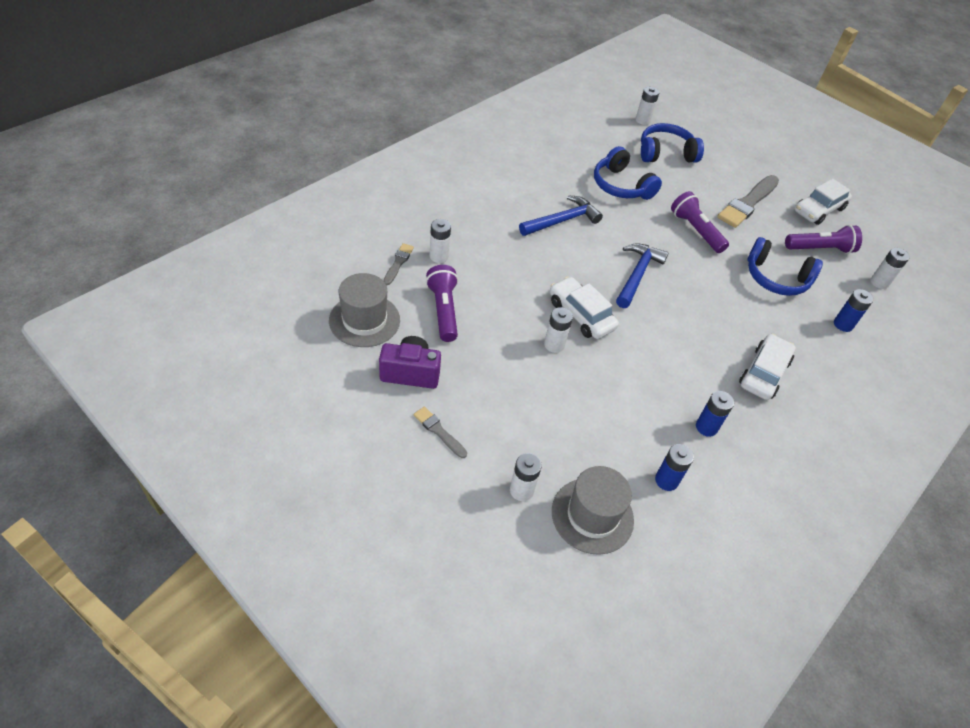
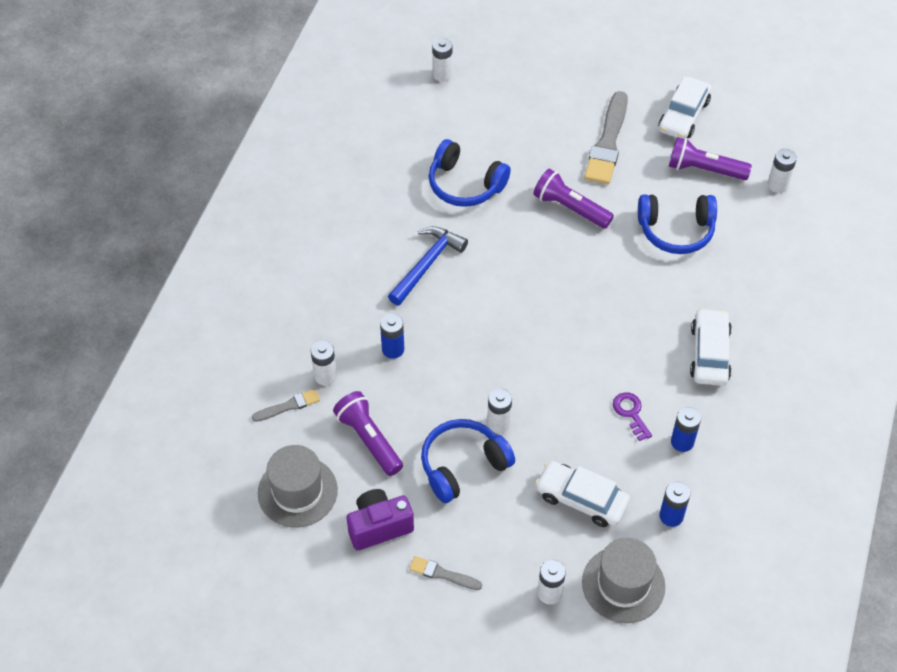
camera: 20 degrees left, 5 degrees up
(398, 263) = (288, 406): grey brush -> grey brush turned 75 degrees clockwise
(581, 314) = (506, 374): white car -> white car (581, 499)
(637, 274) = (537, 296): blue hammer -> none
(665, 153) = (490, 113): blue headphones -> blue headphones (463, 465)
(671, 386) = (631, 413): none -> purple key
(820, 249) = (704, 169): purple flashlight -> purple flashlight turned 135 degrees counterclockwise
(843, 324) = (761, 257): blue battery -> blue battery (393, 349)

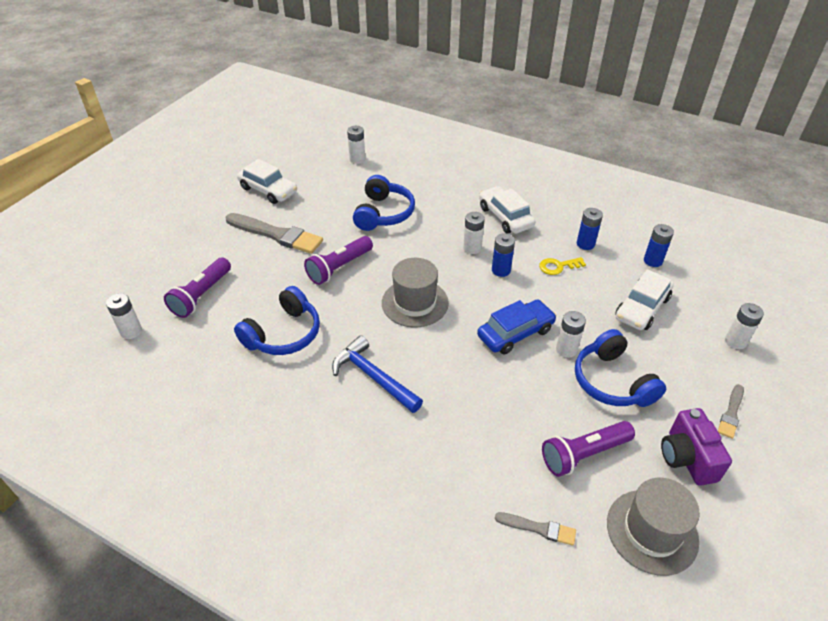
camera: 80 degrees left, 10 degrees down
(288, 406) = (538, 528): grey brush -> grey brush turned 120 degrees clockwise
(325, 376) = (501, 486): white battery -> white battery (472, 248)
(393, 349) = (474, 419): blue battery -> blue battery (501, 270)
(511, 376) = (515, 333): none -> blue car
(623, 584) = (718, 296): grey hat -> grey hat (415, 303)
(631, 413) = (558, 266): purple key -> yellow key
(704, 169) = (328, 189): purple flashlight -> purple flashlight (201, 295)
(709, 353) = (505, 217): white car -> white car turned 45 degrees clockwise

